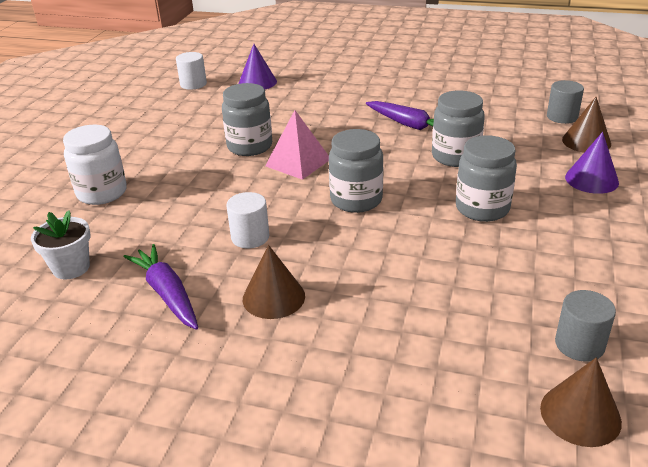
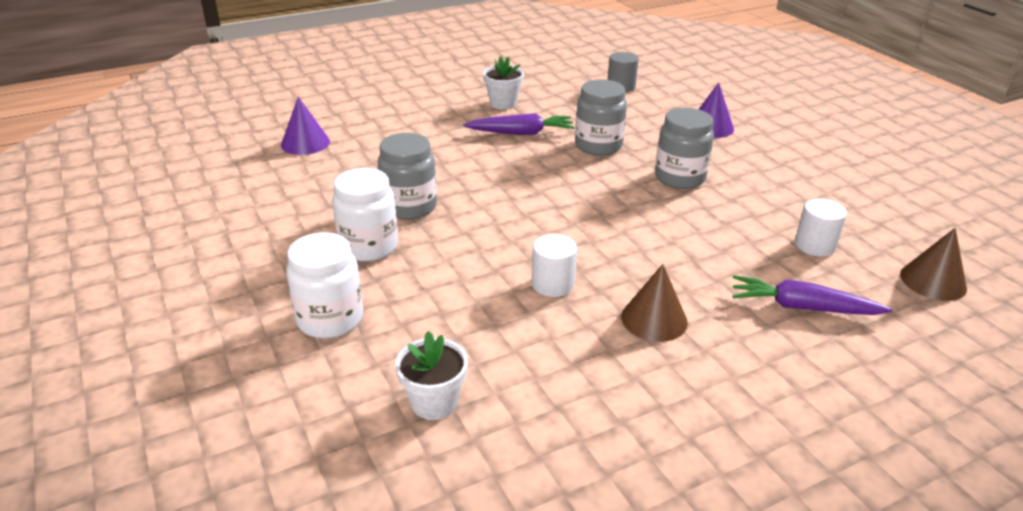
camera: 45 degrees left, 0 degrees up
(167, 294) = (567, 368): purple carrot -> purple carrot (802, 307)
(187, 161) = (369, 247): none -> white jar
(193, 84) = (230, 169): white cylinder -> white cylinder (815, 245)
(298, 162) = (481, 202): pink pyramid -> none
(356, 200) = (583, 212): grey jar -> none
(434, 98) = (503, 103): none -> white flower pot
(579, 344) = (870, 240): grey cylinder -> none
(586, 141) = (665, 100): brown cone -> none

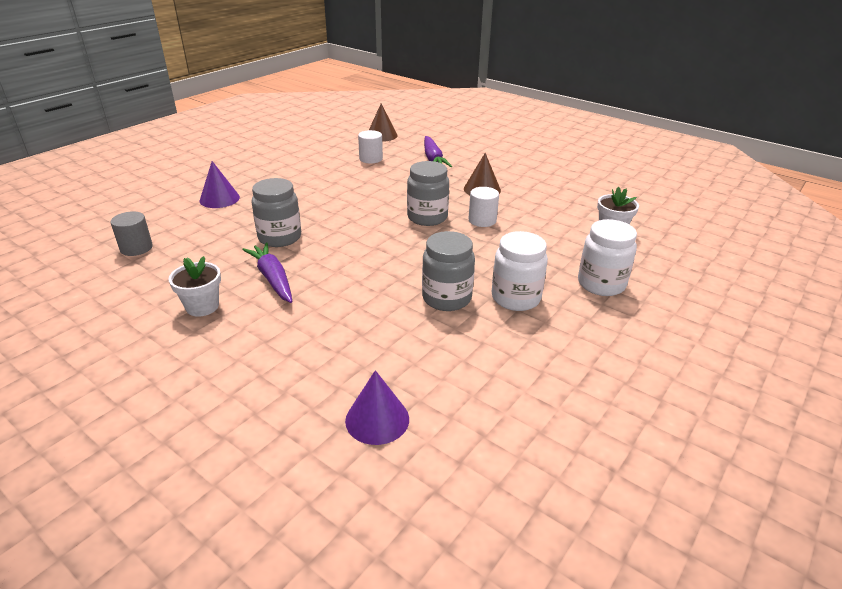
camera: 115 degrees left, 0 degrees up
(679, 178) = (315, 200): grey jar -> grey jar (427, 217)

